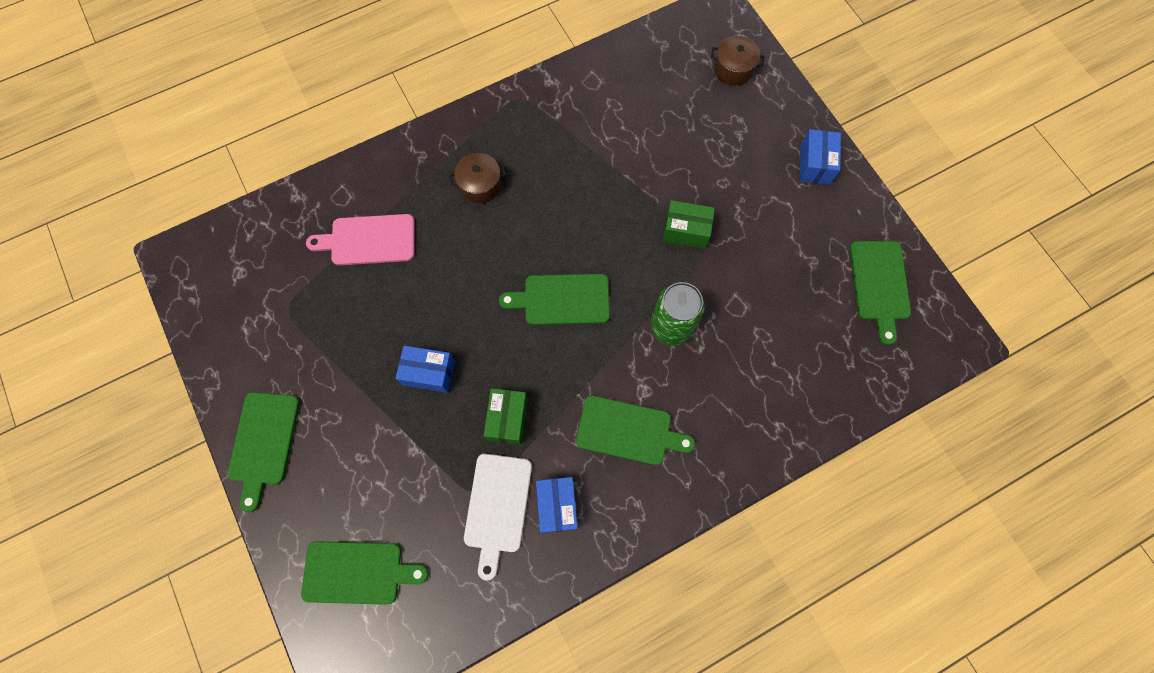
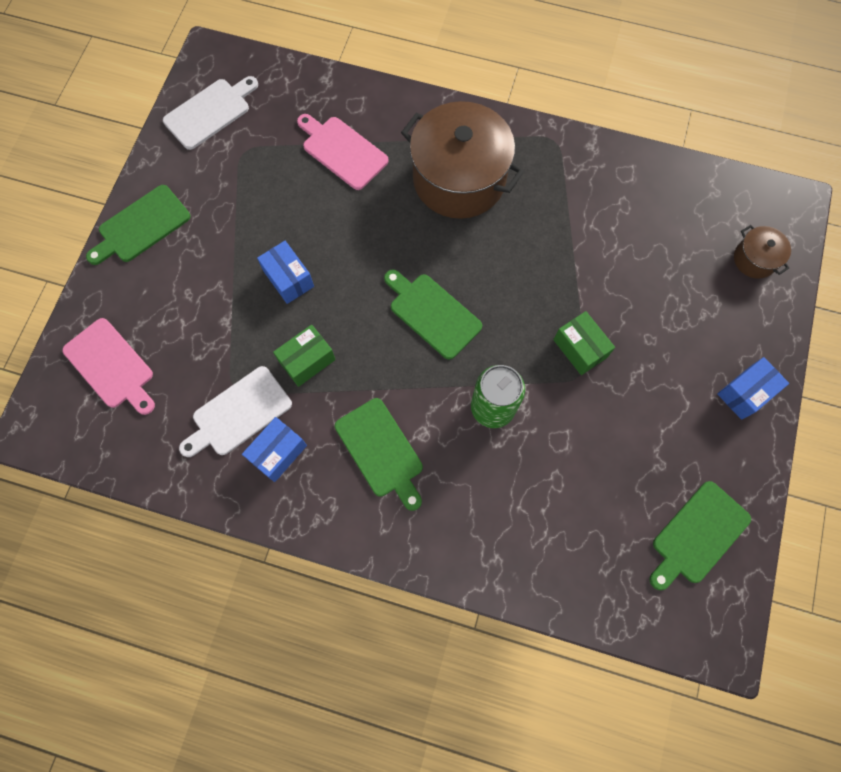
camera: 45 degrees right, 0 degrees up
(225, 303) = (210, 112): none -> white cutting board
(357, 572) = (111, 366): green cutting board -> pink cutting board
(480, 185) = (459, 179): brown pot -> brown pot, size x2.21

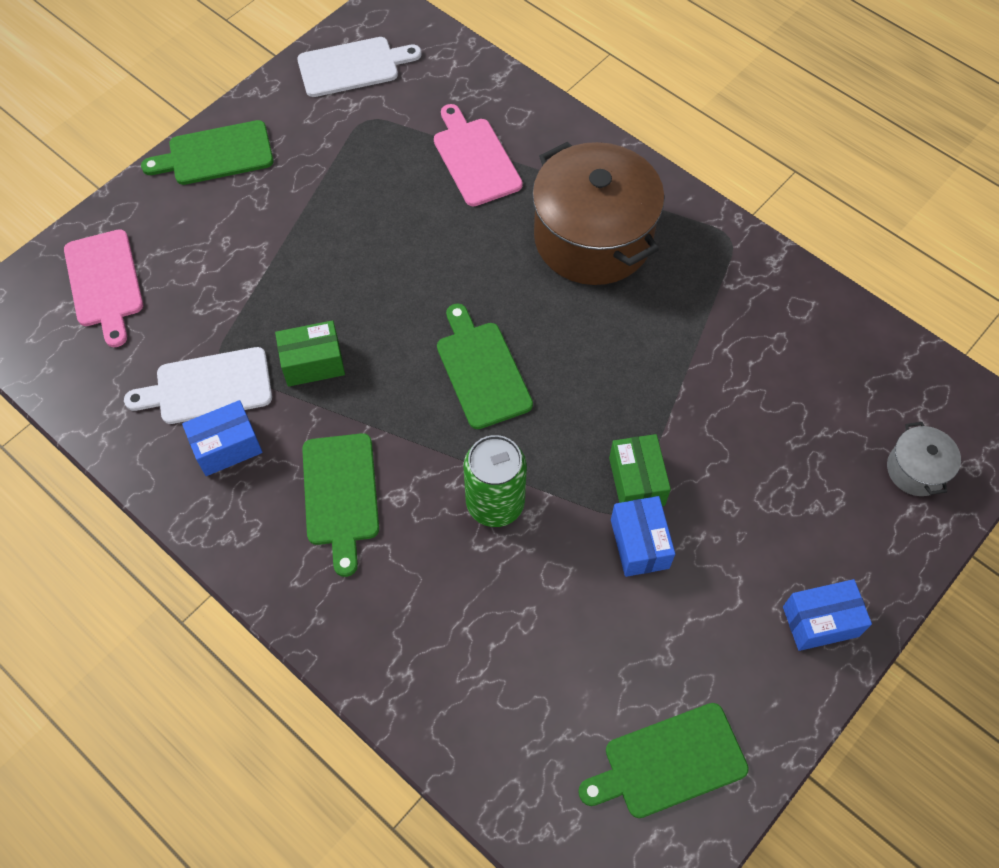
camera: 25 degrees right, 10 degrees down
(288, 279) = (341, 269): blue box -> blue box (639, 544)
(754, 259) = (916, 470): brown pot -> grey pot

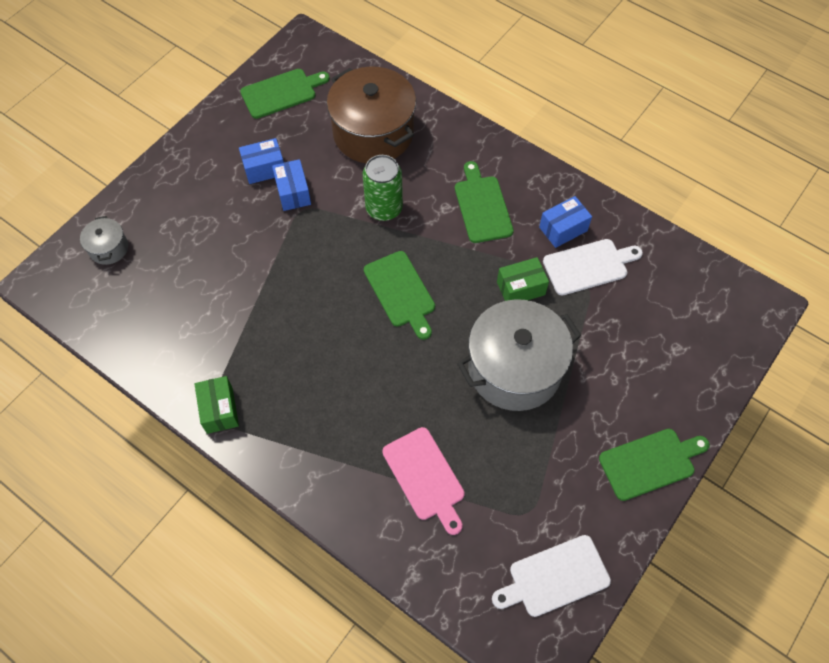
camera: 175 degrees right, 0 degrees up
(104, 282) = (693, 337): pink cutting board -> none
(346, 262) = (514, 369): none -> grey pot
(593, 238) = (322, 406): brown pot -> brown pot (373, 133)
(636, 481) = (293, 228): green box -> green box (219, 410)
(820, 621) = (189, 160): blue box -> blue box (264, 169)

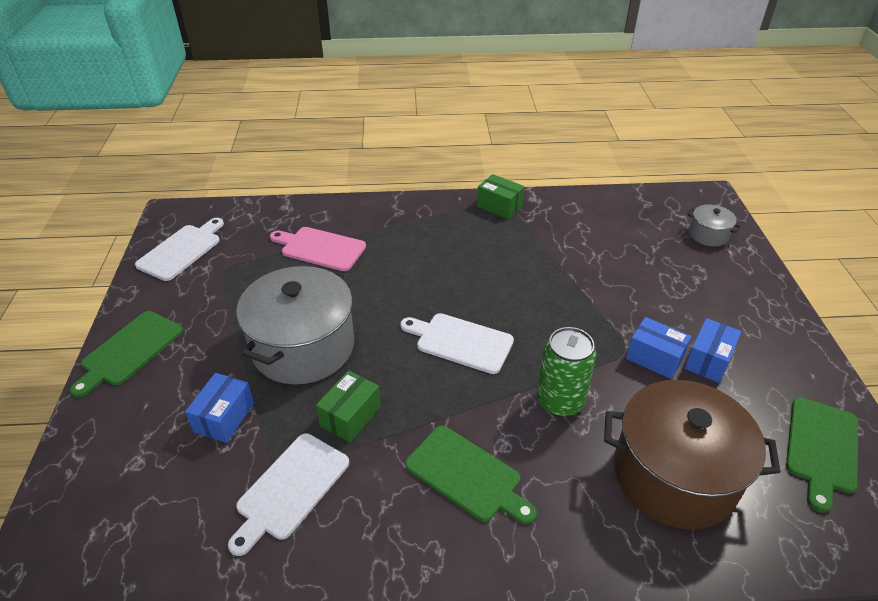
camera: 140 degrees right, 20 degrees down
(400, 292) = (460, 342): green cutting board -> white cutting board
(563, 229) = (351, 514): blue box -> blue box (224, 417)

